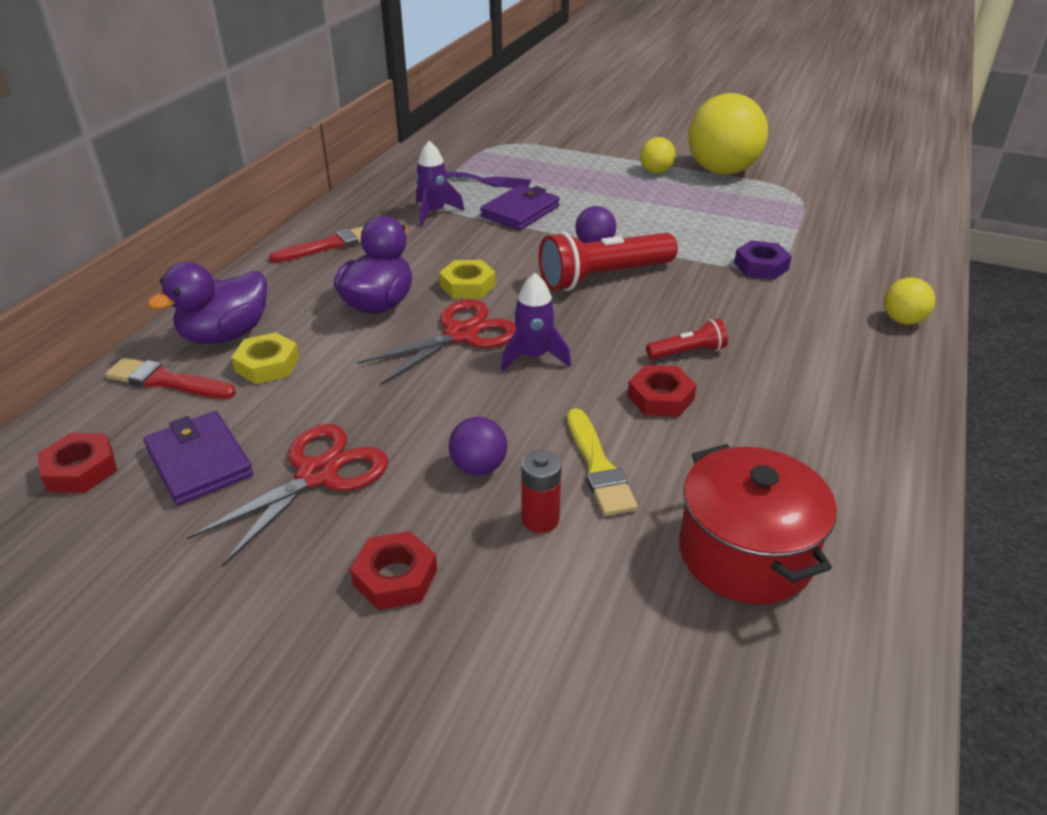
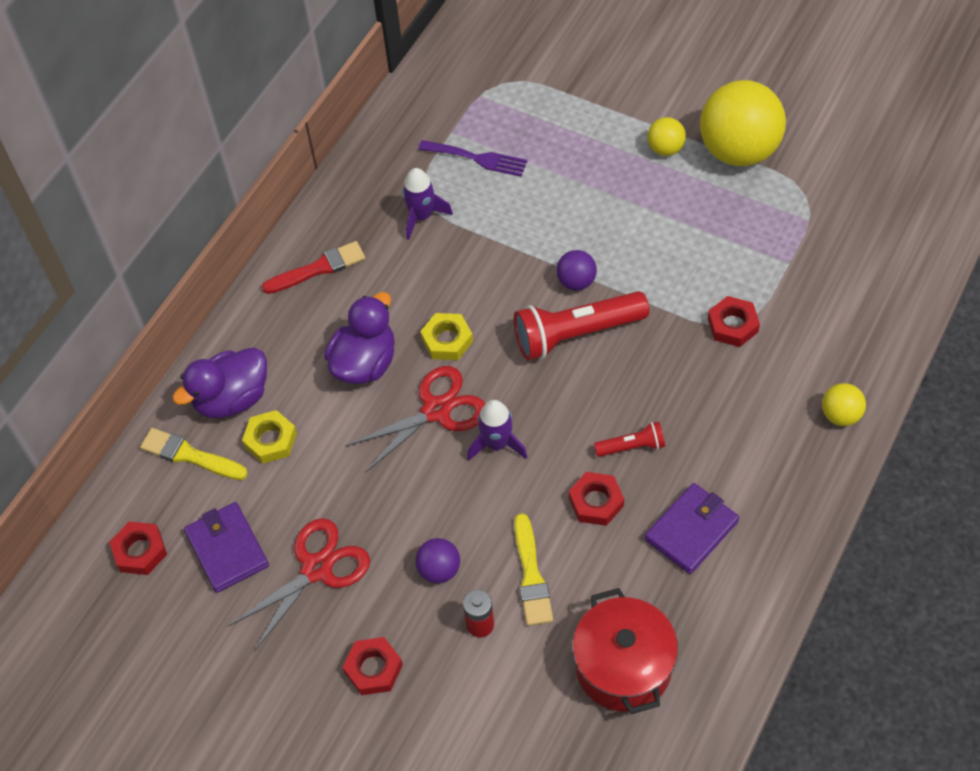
camera: 10 degrees right, 20 degrees up
(166, 381) = (190, 455): red brush -> yellow brush
(520, 211) = (509, 219): purple wallet -> purple wallet (691, 530)
(761, 266) = (732, 325): purple nut -> red nut

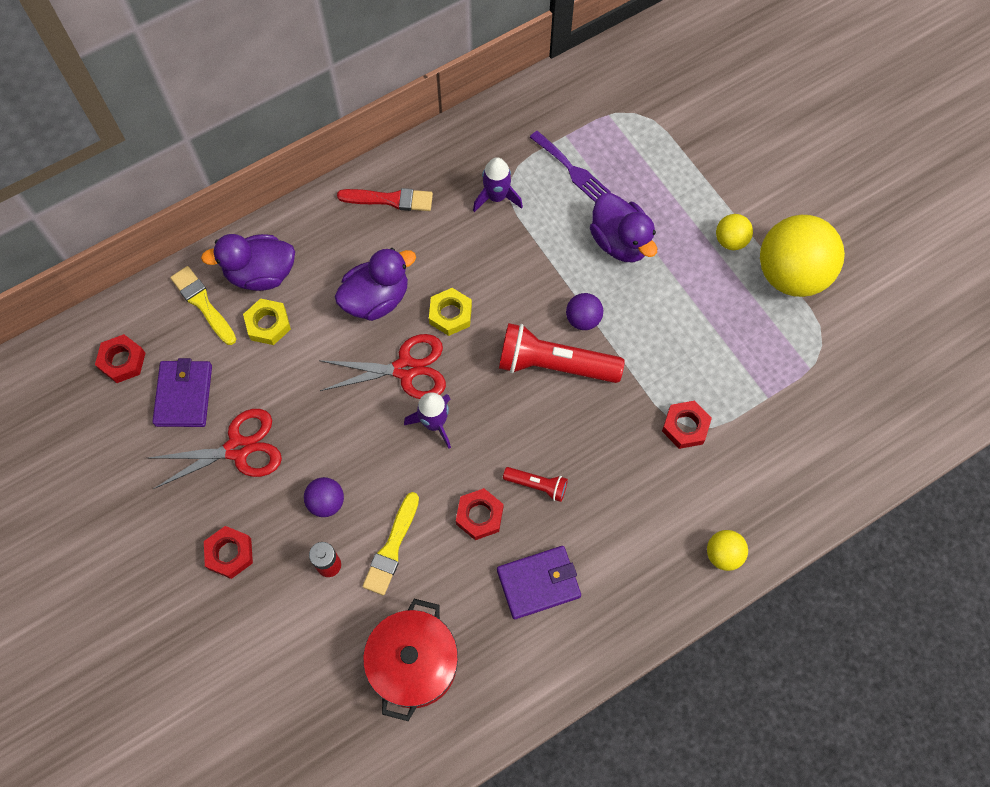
camera: 25 degrees right, 10 degrees up
(565, 198) = (620, 242): none -> purple duck

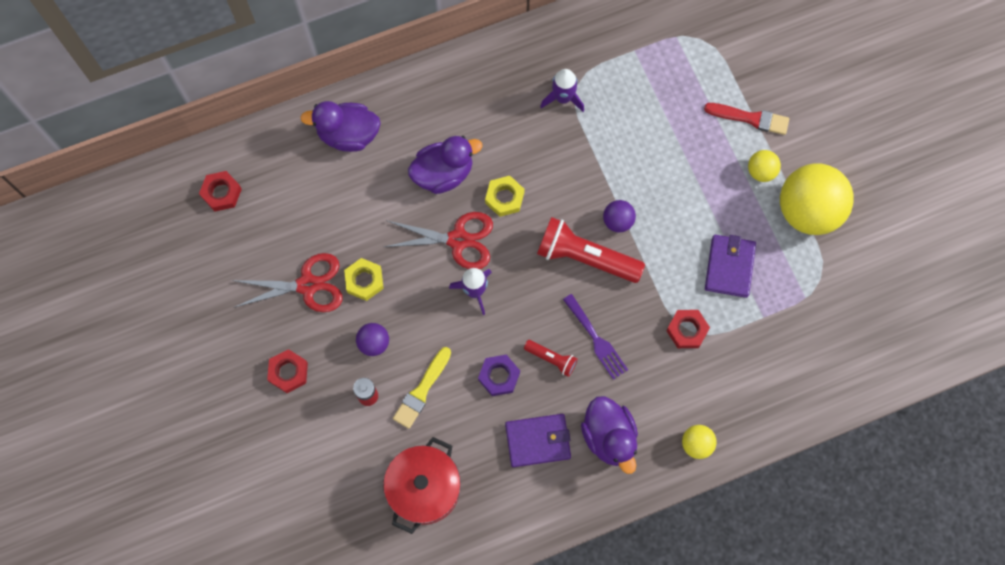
camera: 10 degrees right, 5 degrees up
(184, 395) = (269, 231): purple wallet -> purple wallet (729, 267)
(203, 303) = (295, 153): yellow brush -> none
(268, 324) = (348, 181): yellow nut -> yellow nut (364, 281)
(390, 199) = (470, 85): red brush -> red brush (750, 118)
(479, 516) = (499, 376): red nut -> purple nut
(572, 169) = (634, 83): purple fork -> purple fork (596, 340)
(620, 242) = (663, 157): purple duck -> purple duck (609, 437)

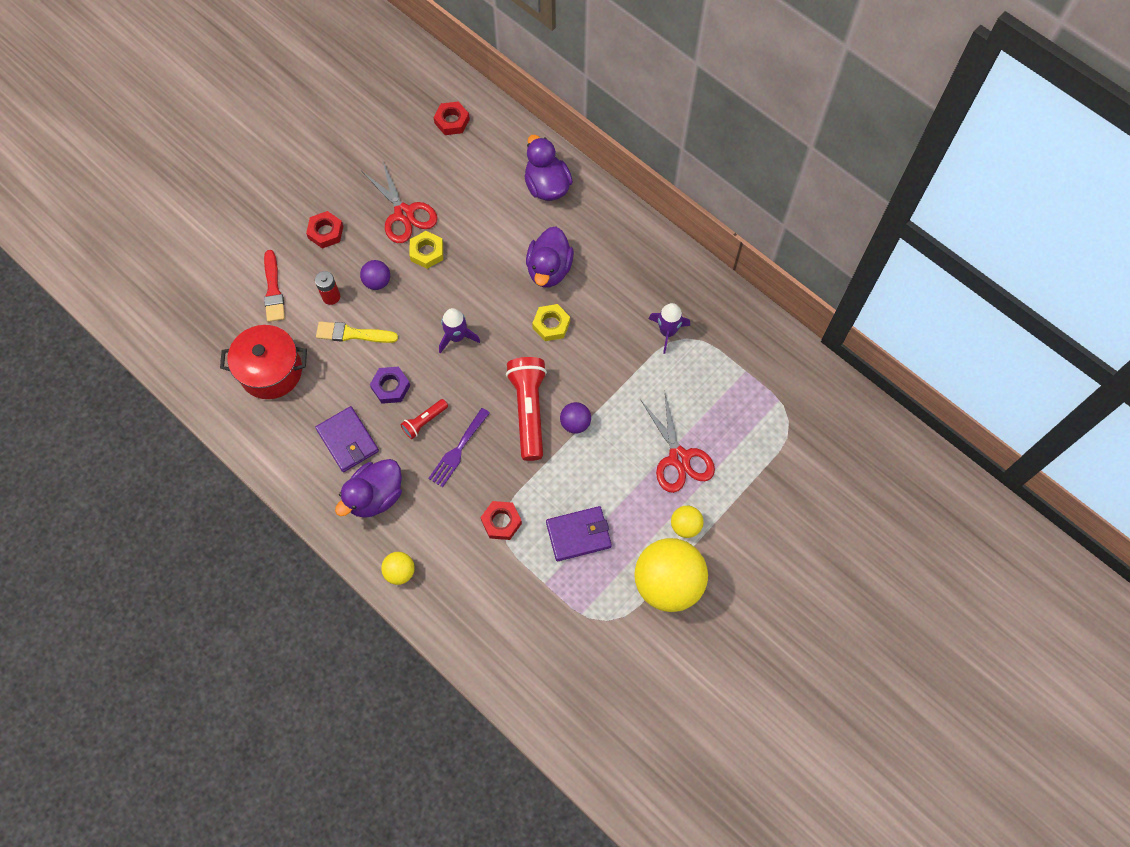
camera: 65 degrees right, 5 degrees down
(443, 173) = (549, 269): purple duck -> purple duck turned 60 degrees clockwise
(458, 240) = (495, 306): red scissors -> red scissors (679, 458)
(551, 359) = (424, 421): red flashlight -> red flashlight turned 45 degrees clockwise
(750, 118) = (733, 496): red brush -> red brush (273, 290)

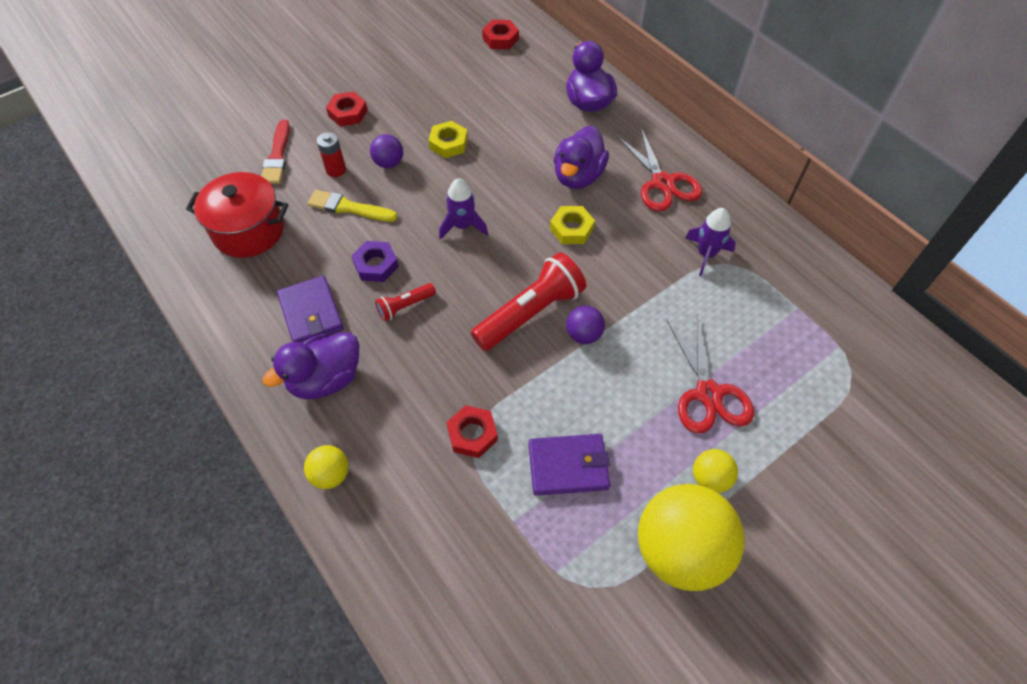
camera: 10 degrees right, 10 degrees down
(404, 214) = (433, 107): red scissors -> red scissors (662, 183)
(458, 450) = (437, 343): purple fork -> none
(529, 411) = (530, 313): red flashlight -> red flashlight turned 45 degrees clockwise

